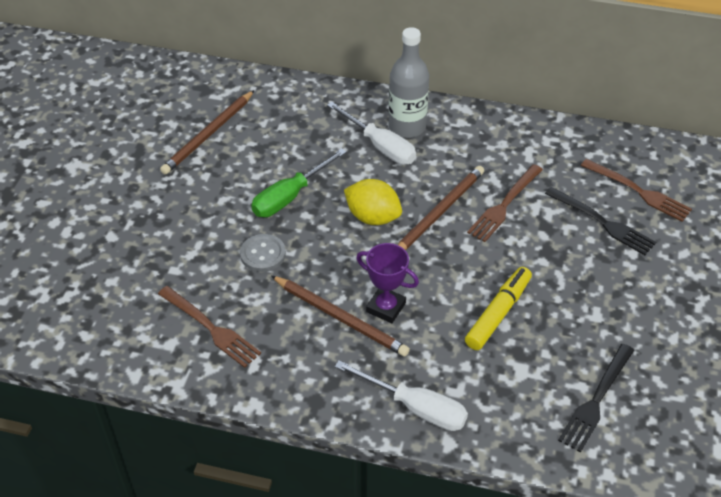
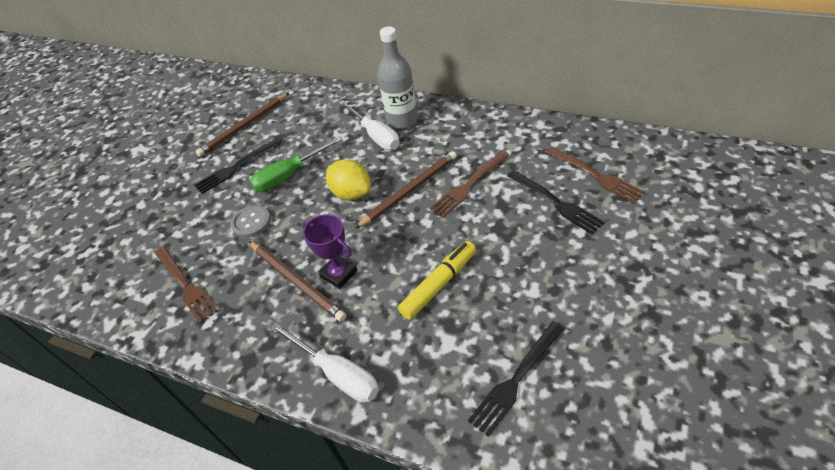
camera: 15 degrees right, 0 degrees up
(218, 188) = (236, 167): none -> black fork

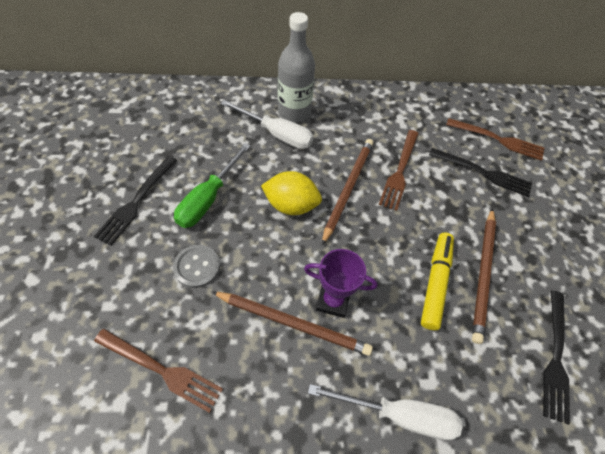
camera: 35 degrees left, 10 degrees up
(244, 126) = (115, 149): brown pencil -> brown pencil (483, 274)

